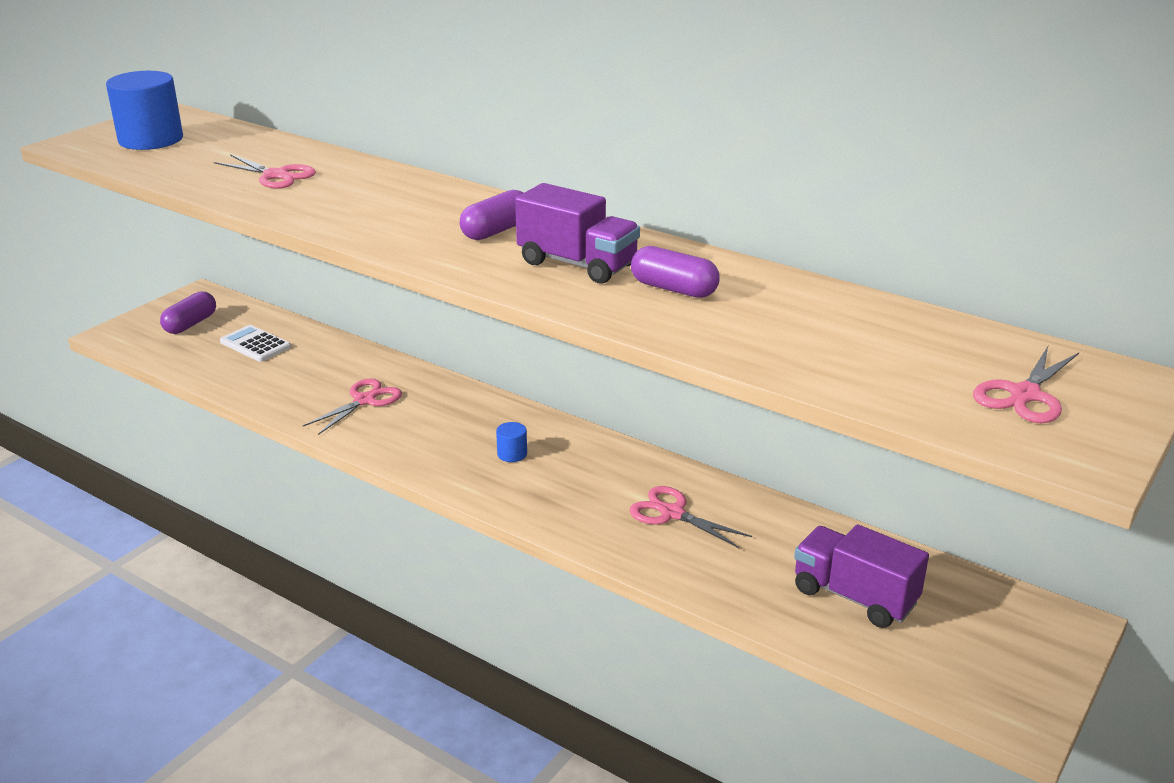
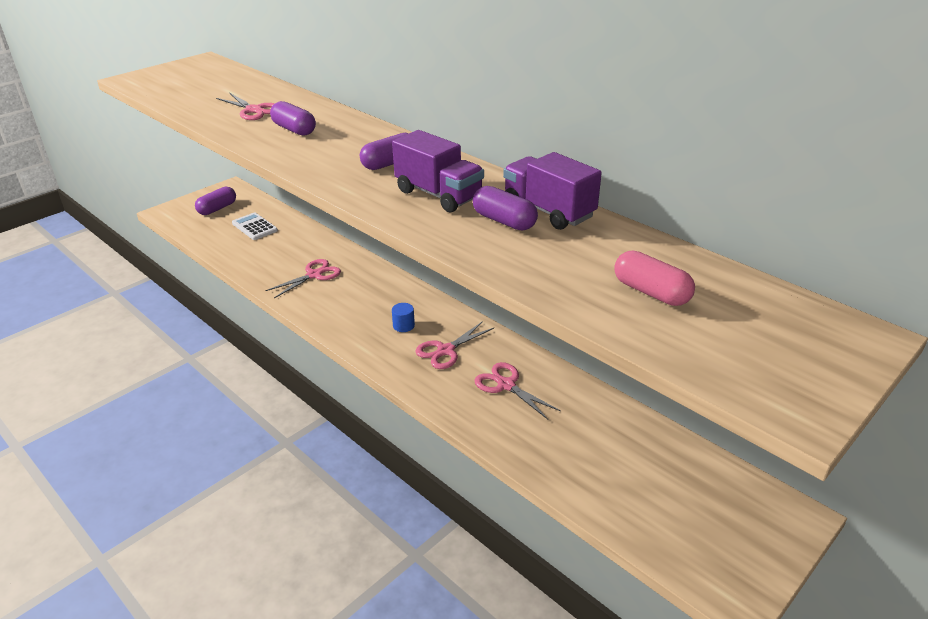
camera: 10 degrees right, 5 degrees up
(151, 140) = (183, 79): blue cylinder -> none
(345, 197) = (294, 130): none -> purple capsule
(854, 597) = (626, 470): purple truck -> purple truck (548, 211)
(881, 354) = (651, 292): none -> pink capsule
(1024, 395) = (762, 342): pink scissors -> pink scissors (445, 350)

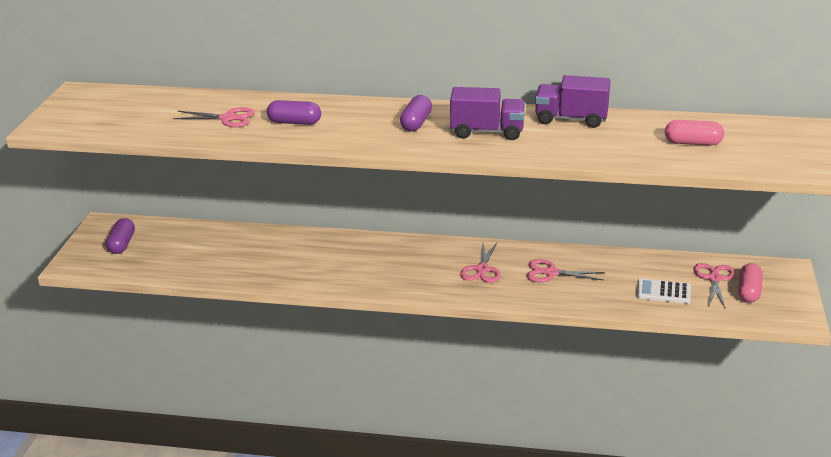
camera: 35 degrees left, 5 degrees down
(254, 227) = (186, 246): white calculator -> white calculator (663, 292)
(314, 275) = (303, 260): pink scissors -> pink scissors (714, 279)
(403, 326) = (428, 266): blue cylinder -> none
(504, 221) = (555, 134): purple capsule -> none
(707, 521) = (748, 292): none -> pink capsule

